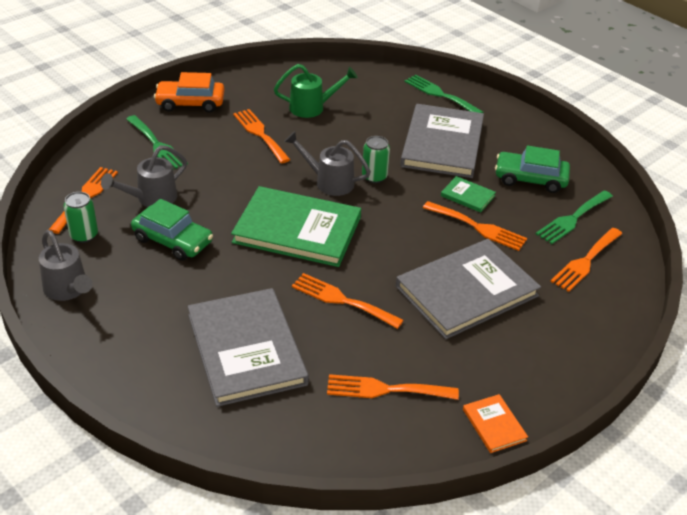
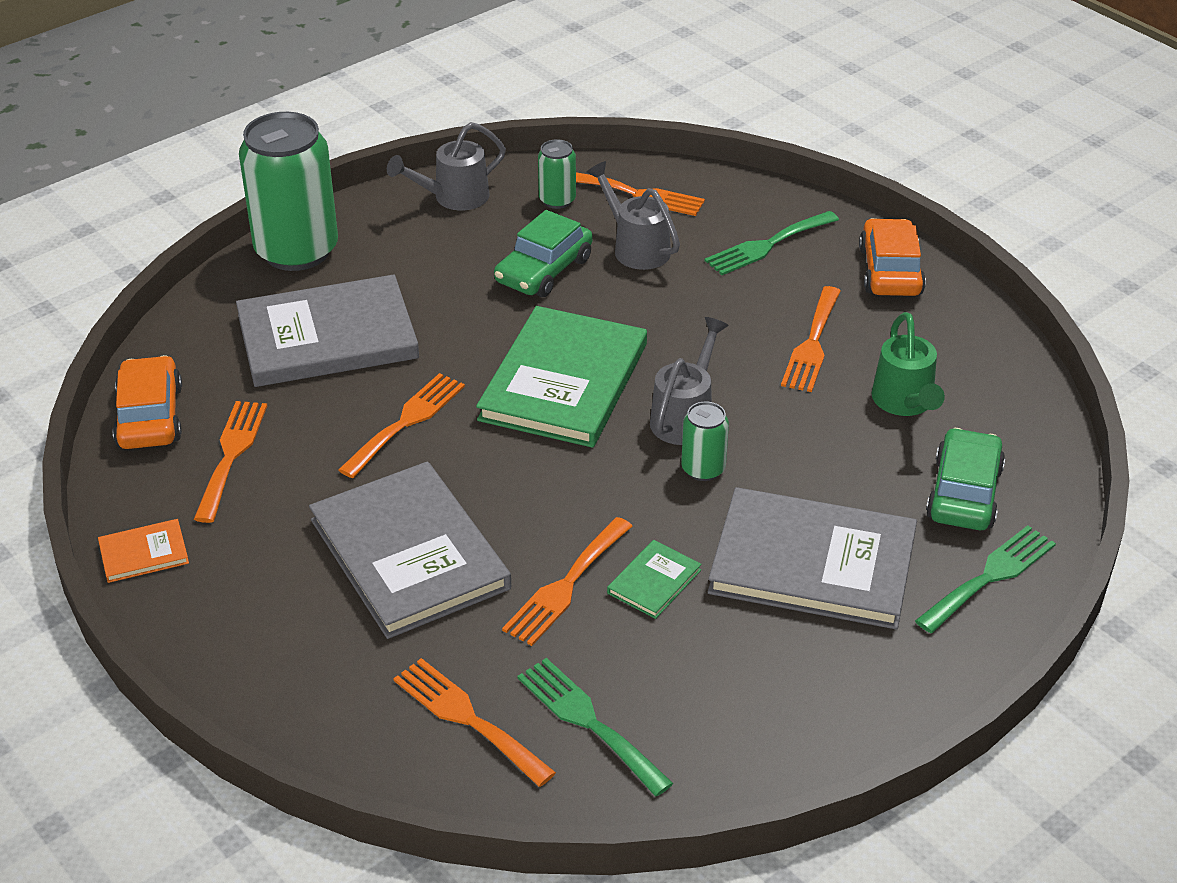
camera: 95 degrees right, 0 degrees up
(128, 379) = (296, 251): none -> green can
(260, 134) = (812, 344): orange fork -> orange fork turned 135 degrees clockwise
(346, 446) = (150, 416): none -> orange car
(530, 179) = (711, 678): green car -> green car (964, 493)

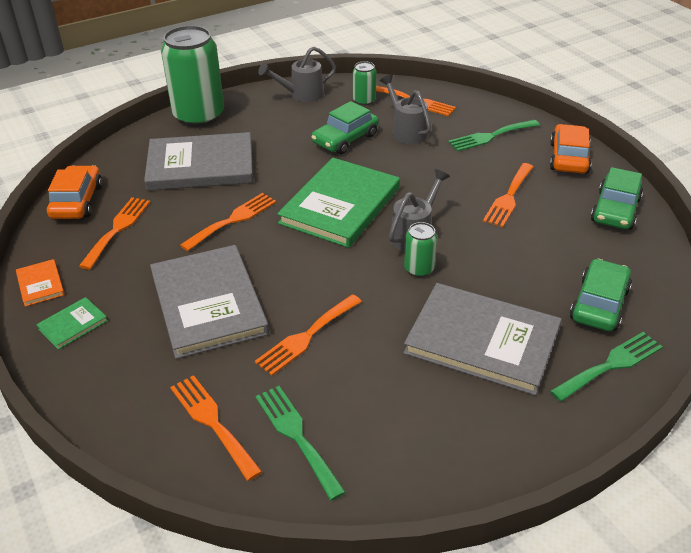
camera: 10 degrees right, 0 degrees up
(144, 553) = (40, 284): orange book -> orange book turned 75 degrees clockwise
(654, 582) = (368, 341): green book -> green book (73, 325)
(904, 402) = (565, 240): green watering can -> none
(969, 349) = (615, 210): none -> green car

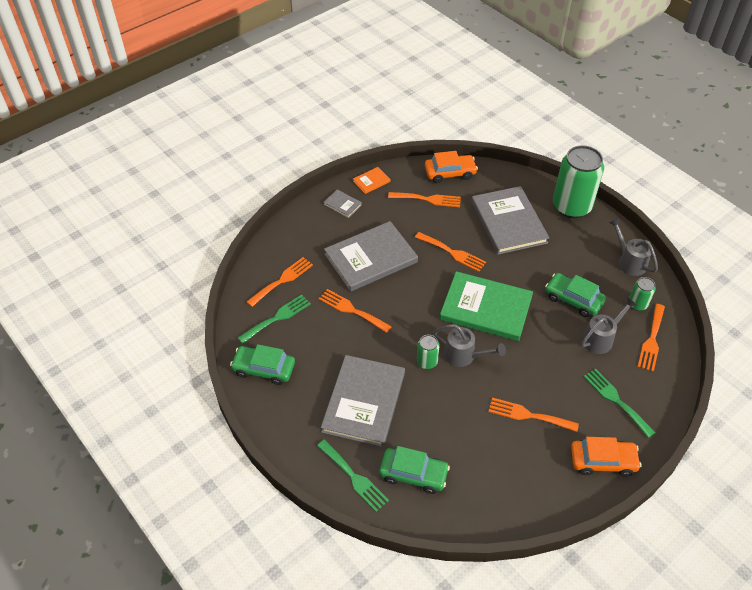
camera: 80 degrees right, 10 degrees up
(73, 325) = (342, 204): green book -> grey book
(615, 210) = (534, 494): green car -> green car (264, 369)

